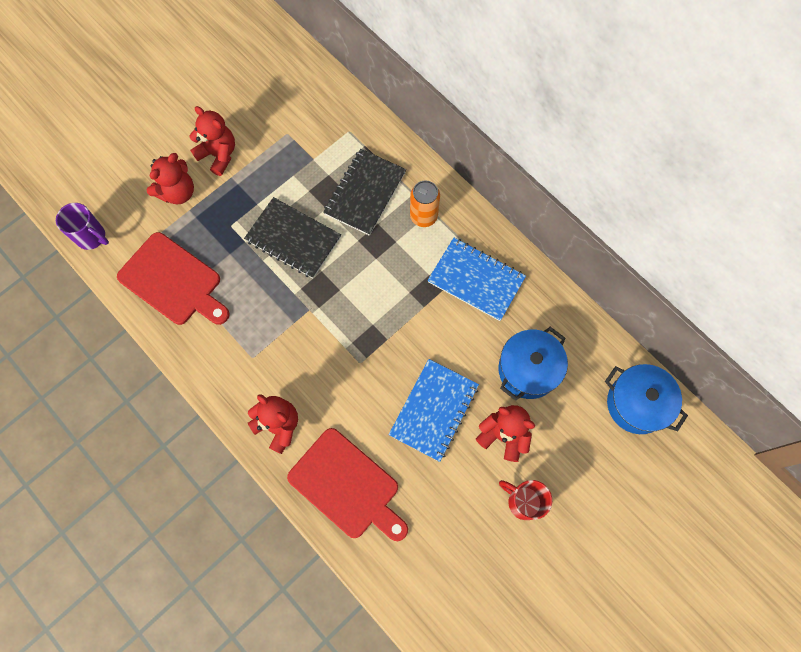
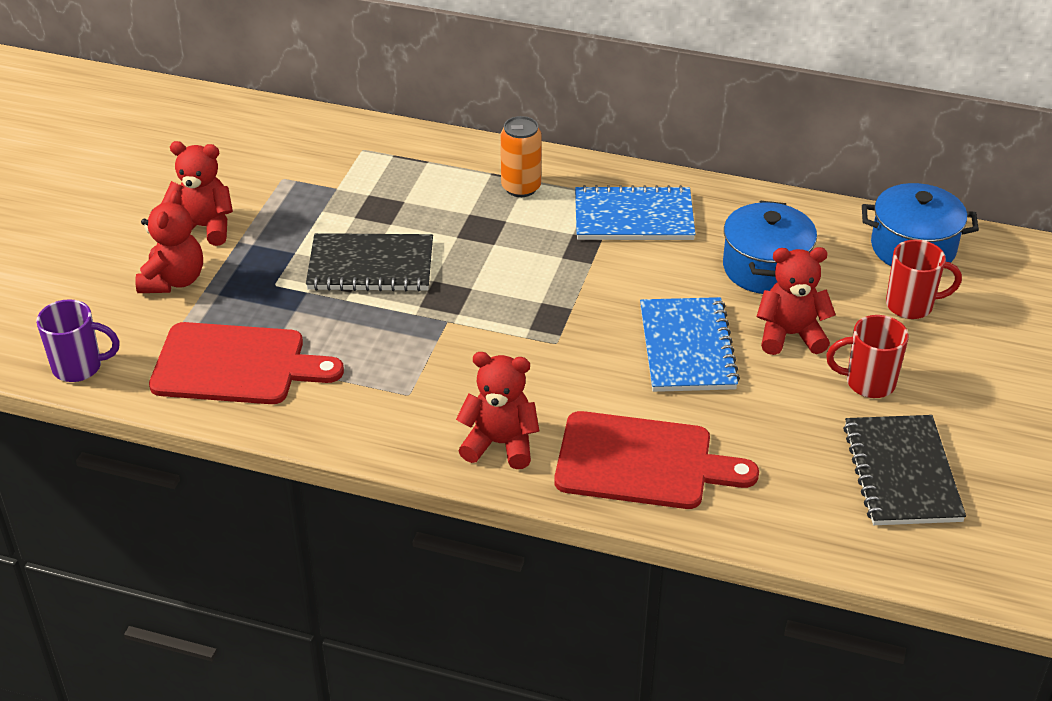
camera: 30 degrees left, 30 degrees down
(365, 193) = (430, 194): black notebook -> black notebook (902, 473)
(598, 453) = (911, 305): none -> red mug

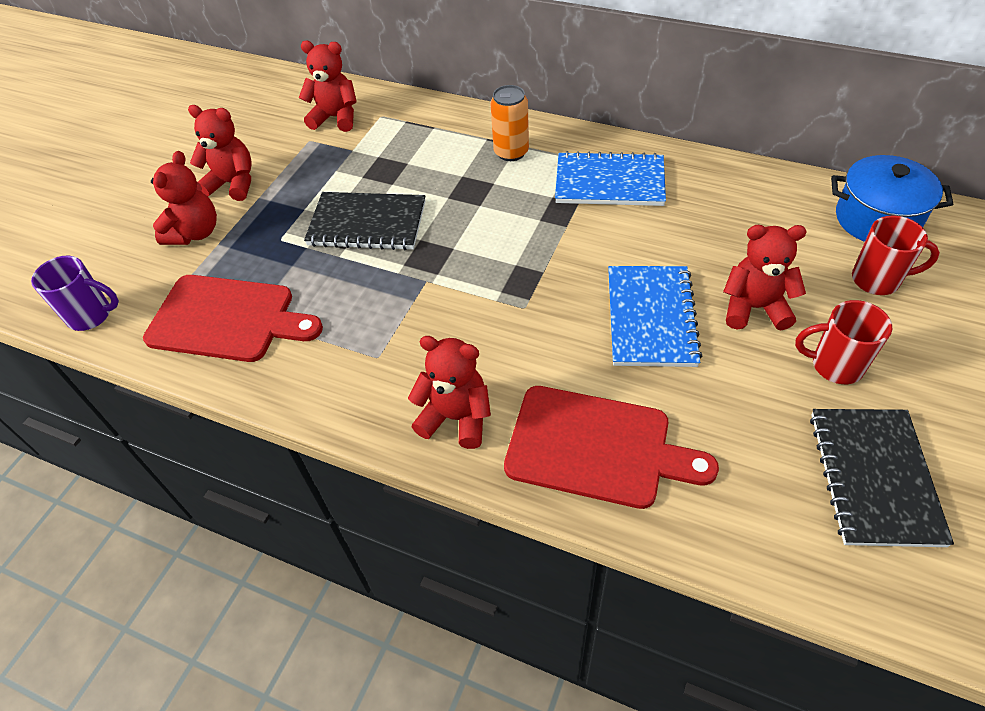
camera: 10 degrees right, 10 degrees up
(309, 152) = (336, 118): none -> red teddy bear
(765, 268) = (731, 236): blue pot -> none

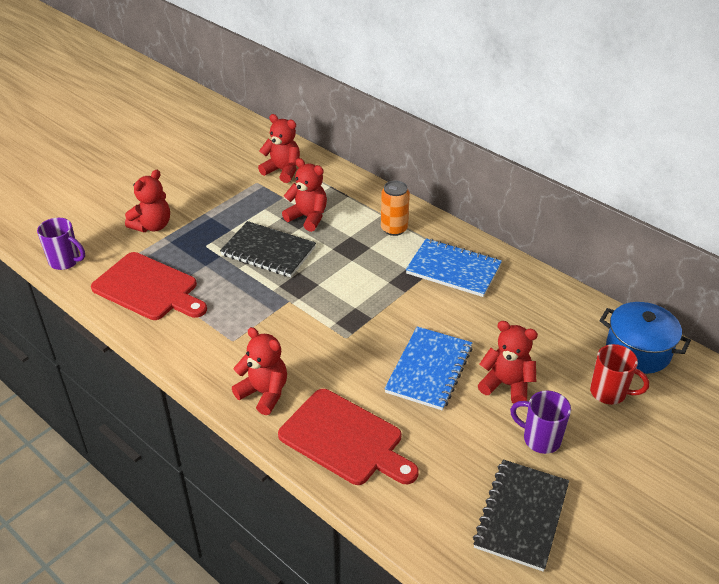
camera: 15 degrees right, 10 degrees down
(233, 184) = (192, 199): red teddy bear -> red teddy bear (308, 217)
(835, 365) = (540, 439): red mug -> purple mug

